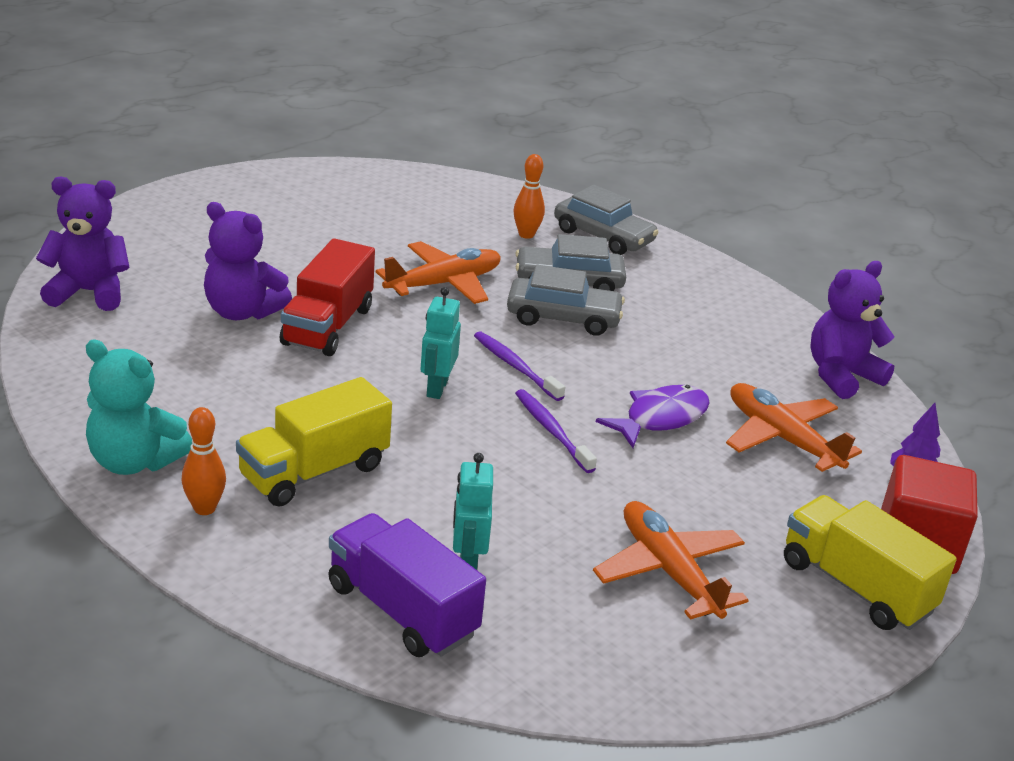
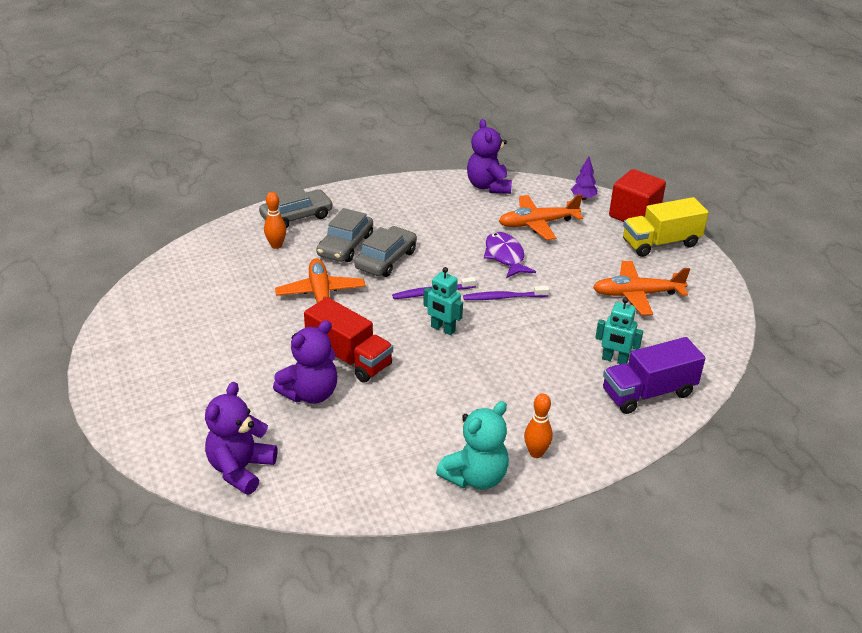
camera: 65 degrees left, 5 degrees up
(314, 472) = (513, 399): yellow truck -> none

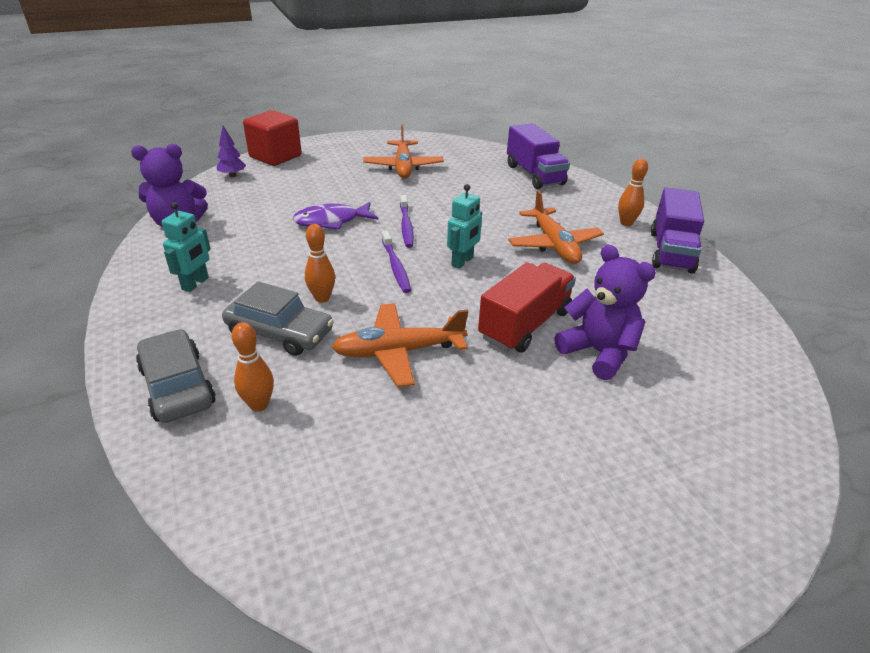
camera: 90 degrees left, 0 degrees up
(240, 469) = (752, 403): purple teddy bear -> none
(386, 260) = (322, 298): grey car -> orange bowling pin
(475, 477) = (671, 251): turquoise teddy bear -> purple truck
(537, 224) = (273, 201): orange plane -> orange plane (554, 245)
(614, 360) = (496, 183): turquoise robot -> turquoise robot (195, 283)
(661, 243) = (326, 151): yellow truck -> none

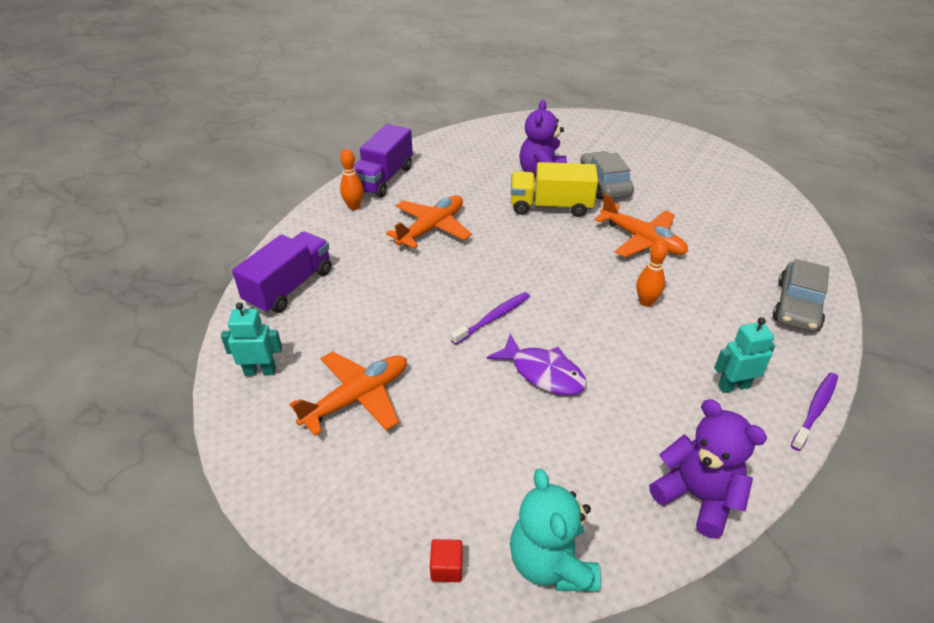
camera: 125 degrees left, 5 degrees up
(232, 175) = (551, 563): purple tree -> turquoise teddy bear
(259, 405) = (753, 265): orange bowling pin -> none
(275, 156) = (446, 567): red cube -> red cube, size x0.42
(280, 333) = (702, 297): grey car -> grey car (604, 184)
(395, 266) = (561, 289): purple toothbrush -> purple toothbrush (815, 410)
(462, 262) = (511, 260): turquoise robot -> turquoise robot (260, 371)
(525, 324) = (550, 206): red truck -> yellow truck
(671, 251) = (383, 179): purple truck -> purple truck turned 135 degrees clockwise

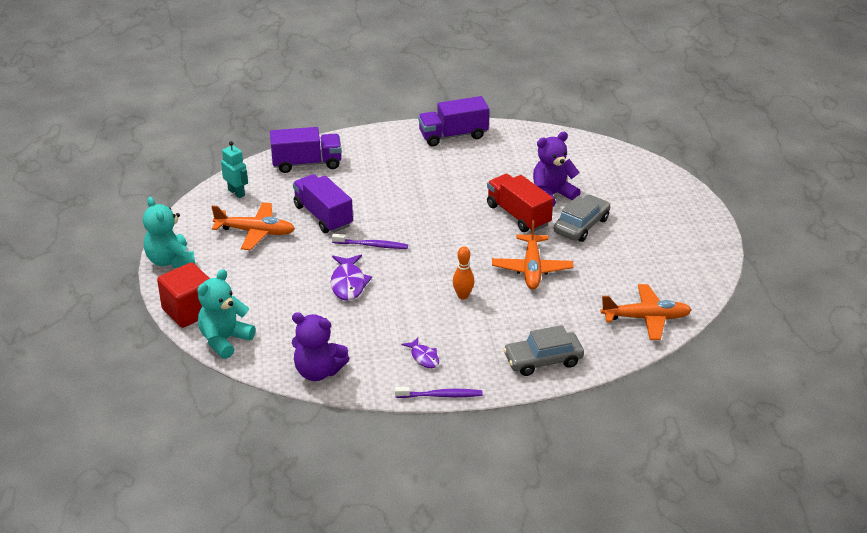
camera: 50 degrees right, 5 degrees down
(311, 522) = (170, 260): none -> turquoise teddy bear
(354, 207) = (408, 142): orange bowling pin -> none
(397, 325) = (323, 216): none -> purple truck
(432, 228) = (427, 181): orange plane -> orange plane (646, 318)
(446, 567) = (189, 311): red cube -> red cube, size x2.38
(550, 206) = (518, 215): yellow truck -> red truck
(697, 496) = (318, 371): purple teddy bear -> purple teddy bear turned 105 degrees clockwise
(733, 386) = (424, 357): turquoise robot -> purple fish

